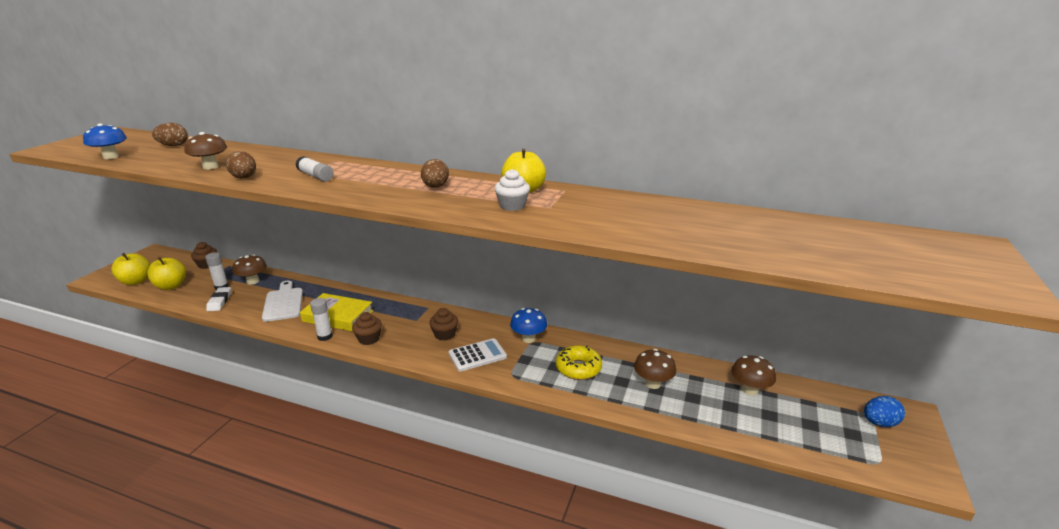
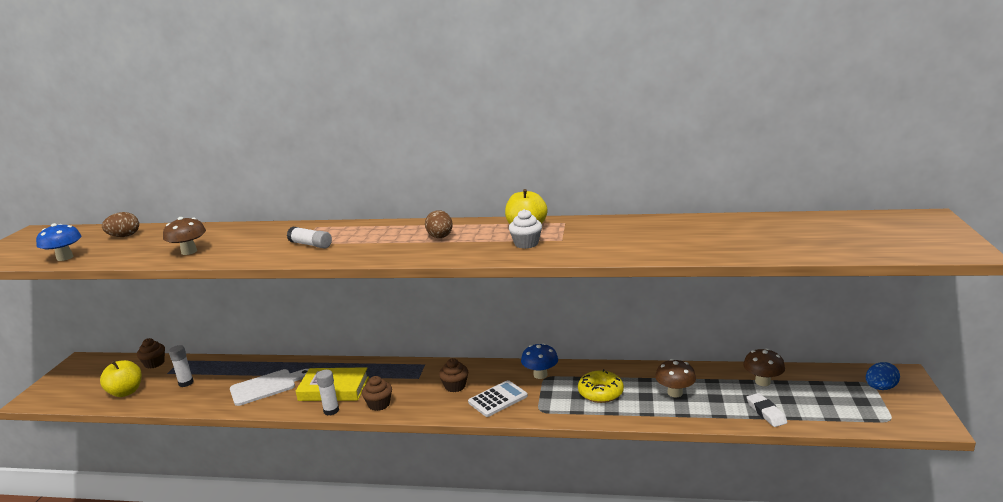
camera: 10 degrees left, 5 degrees down
(136, 281) = (80, 394): yellow apple -> none
(219, 301) = (193, 397): white eraser -> white eraser (766, 412)
(244, 178) = (237, 257): brown egg -> none
(253, 281) = (218, 371): brown mushroom -> none
(283, 303) = (266, 386): white cutting board -> white cutting board turned 90 degrees clockwise

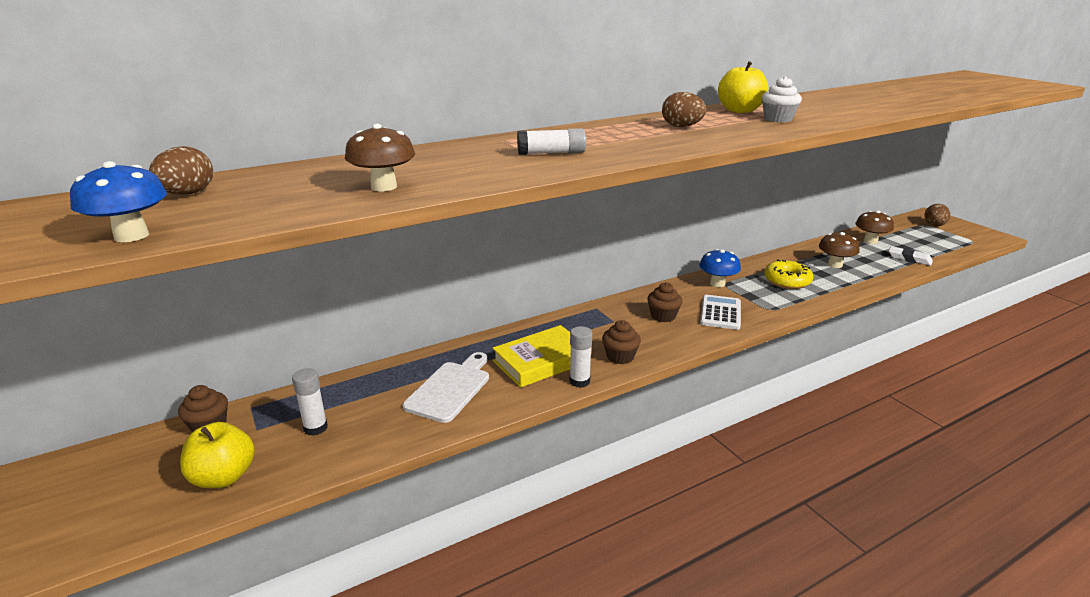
camera: 40 degrees left, 5 degrees up
(880, 388) = (934, 225): blue egg -> brown egg

